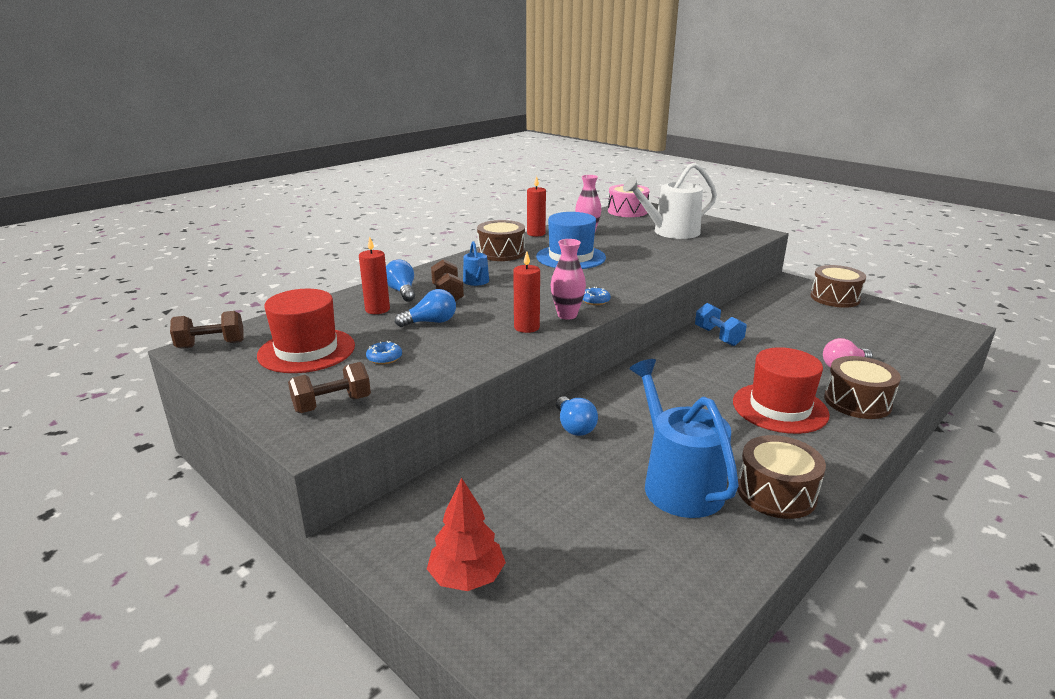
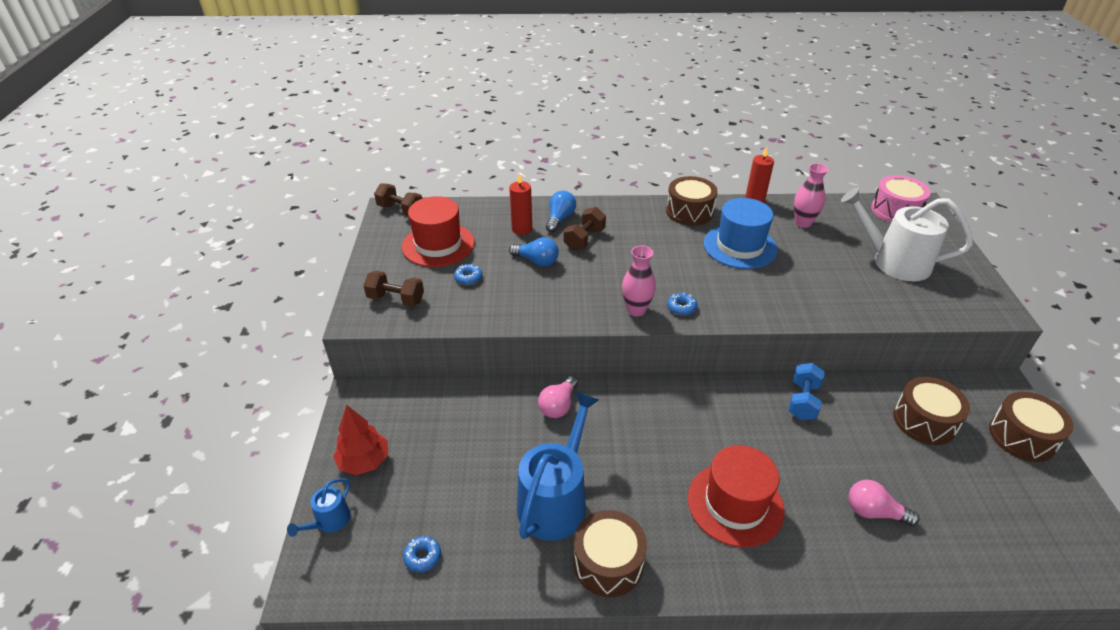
camera: 45 degrees right, 15 degrees up
(477, 282) = (623, 236): blue watering can -> blue watering can (329, 521)
(526, 327) = (589, 304): red candle -> none
(574, 427) = (558, 406): blue light bulb -> pink light bulb
(650, 601) = (422, 556): none -> blue donut
(857, 402) = (818, 552): brown drum -> brown drum (924, 421)

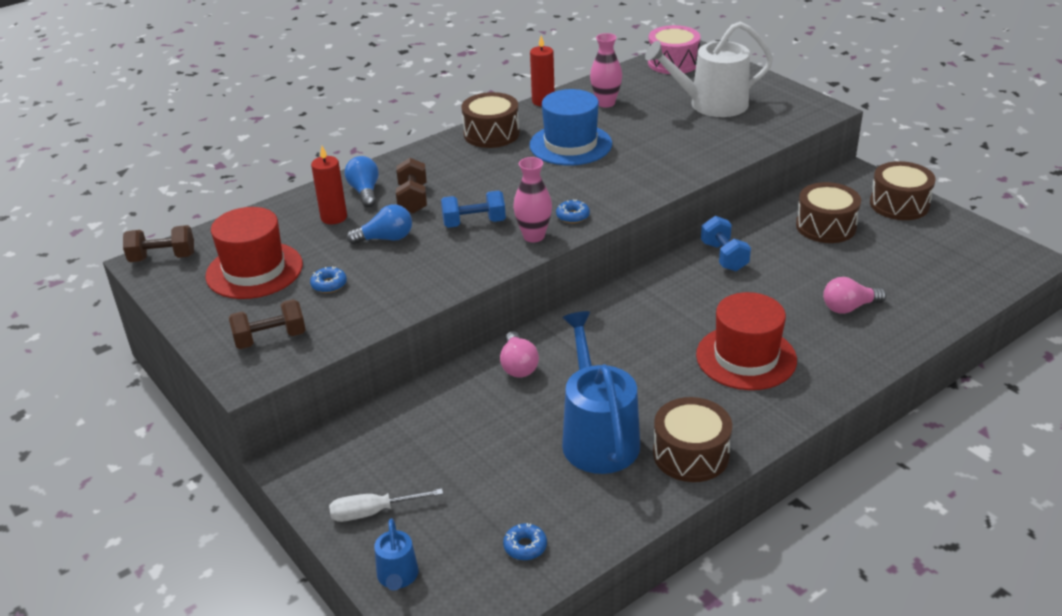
camera: 35 degrees left, 5 degrees down
(364, 461) = (373, 512): red tree -> white screwdriver
(605, 278) = (474, 223): none -> blue dumbbell

